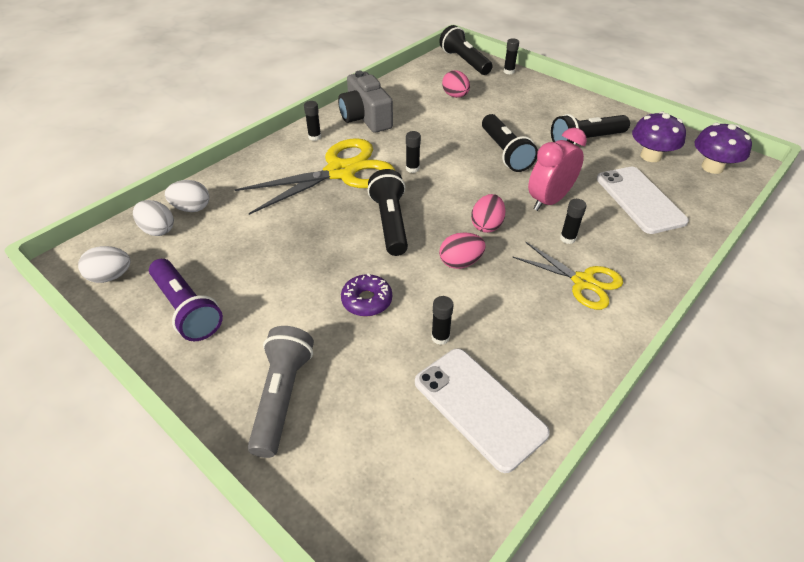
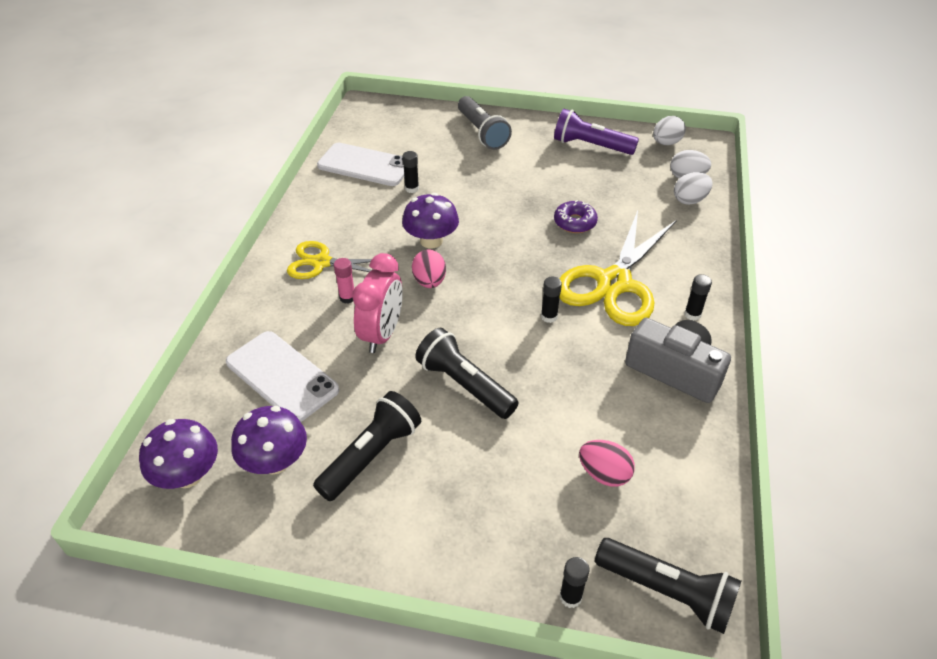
camera: 150 degrees right, 0 degrees up
(367, 300) = (480, 191): purple donut -> purple donut (575, 222)
(390, 223) = (516, 251): black flashlight -> none
(460, 262) = (431, 241): pink egg -> purple mushroom
(567, 238) = (347, 298): black glue stick -> pink glue stick

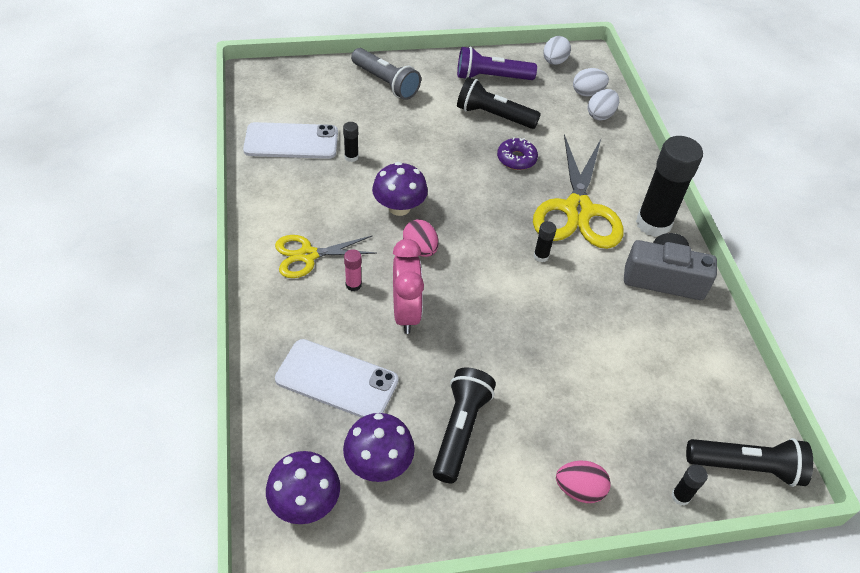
camera: 25 degrees left, 5 degrees up
(464, 385) = (504, 340): black flashlight -> black flashlight (493, 116)
(604, 474) = (654, 385): pink egg -> pink egg (579, 490)
(692, 314) = (653, 224): black glue stick -> black glue stick, size x2.40

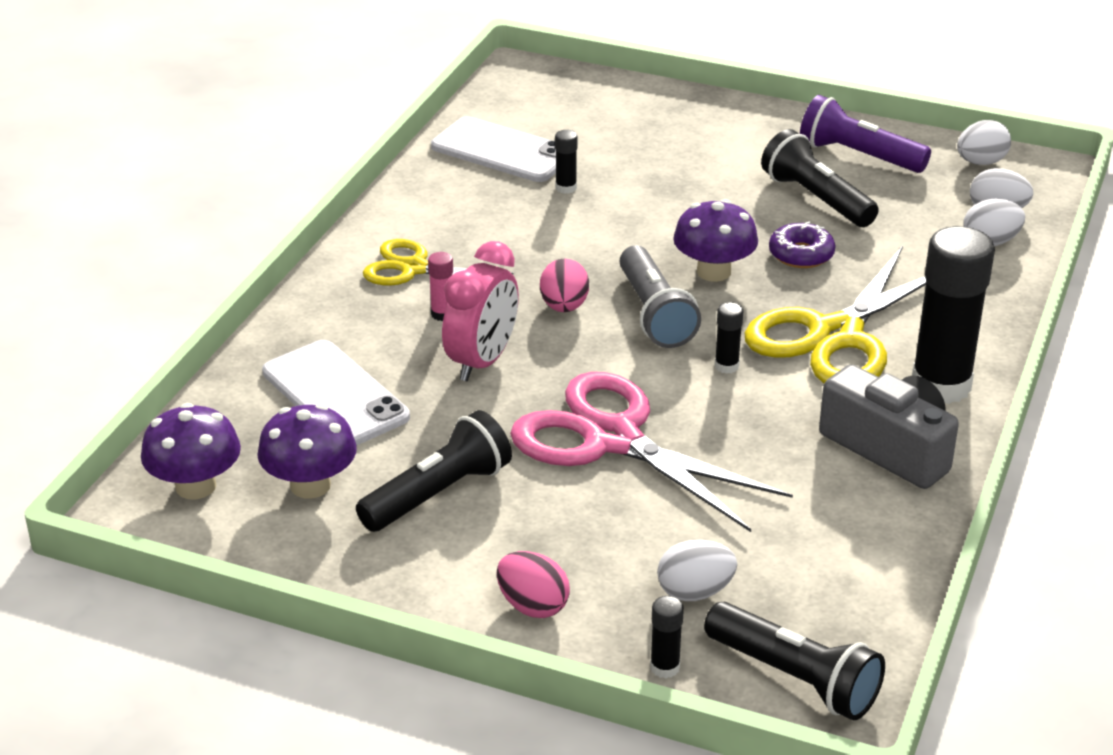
camera: 35 degrees right, 15 degrees down
(385, 83) = (692, 123): grey flashlight -> grey flashlight (654, 314)
(399, 207) = (579, 257): purple mushroom -> purple mushroom (713, 272)
(523, 339) = (612, 439): none -> pink scissors
(652, 431) = (695, 592): none -> white egg

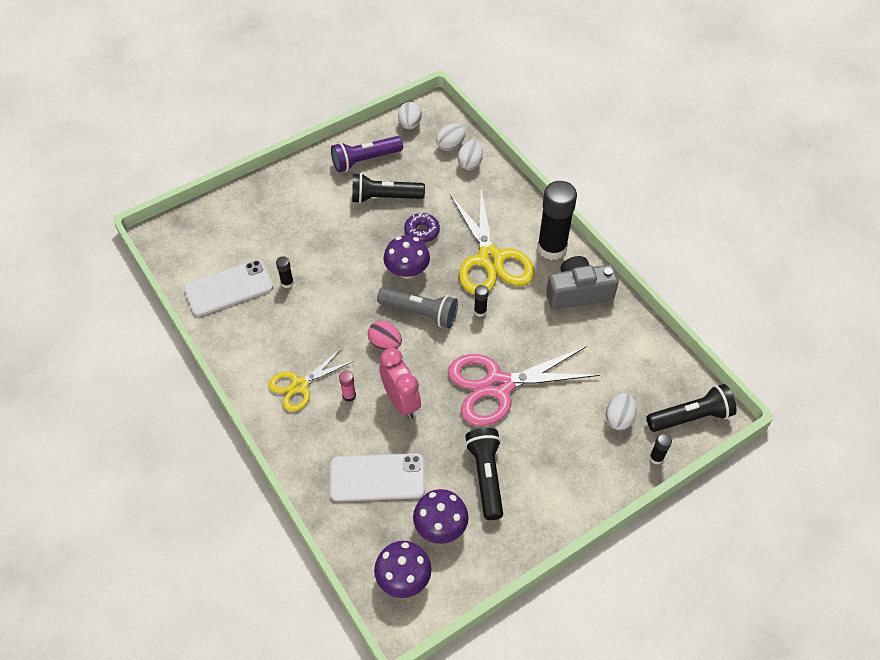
camera: 55 degrees left, 20 degrees up
(533, 606) = (587, 483): pink egg -> none

